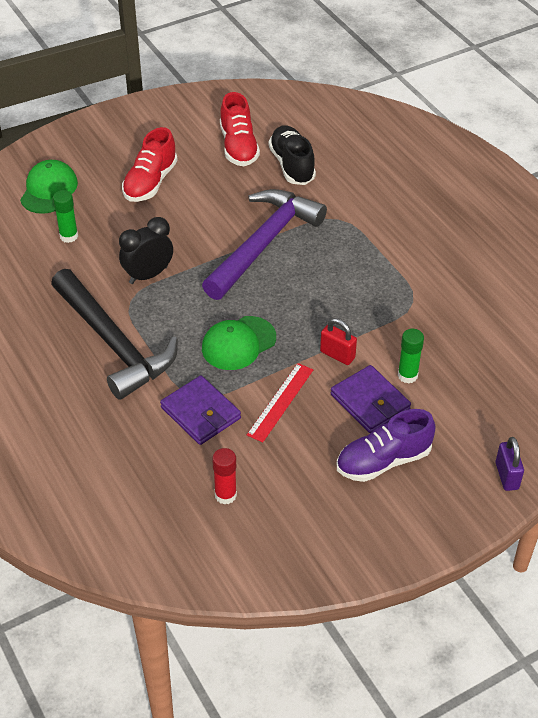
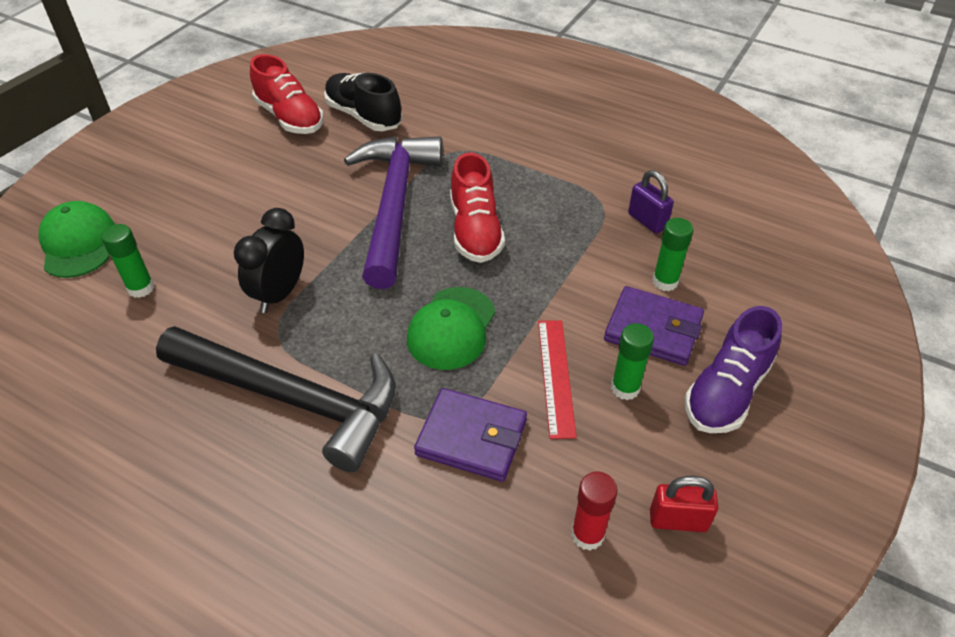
camera: 30 degrees left, 0 degrees up
(150, 182) = (209, 188): red shoe -> red shoe (475, 230)
(318, 429) = (625, 388): none -> green glue stick
(337, 355) = (573, 292): red padlock -> red padlock (678, 520)
(507, 476) = (859, 344): purple padlock -> purple padlock (647, 221)

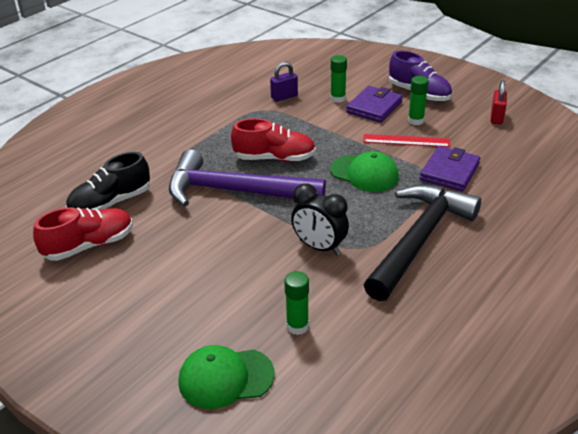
camera: 80 degrees left, 10 degrees down
(587, 535) = (507, 142): red glue stick -> none

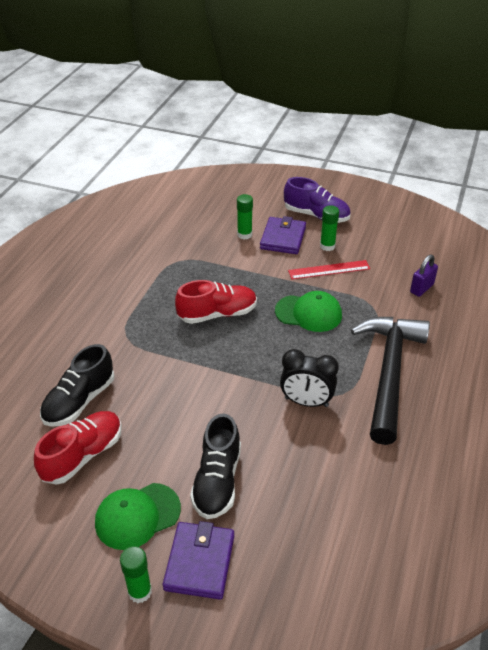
camera: 20 degrees left, 5 degrees up
(196, 293) = (217, 480): none -> black shoe
(225, 378) = (290, 562): green cap -> green cap (137, 516)
(235, 191) = (198, 359): purple hammer -> none
(284, 97) = (192, 242): purple padlock -> purple padlock (421, 288)
(297, 326) = (327, 490): green glue stick -> green glue stick (140, 591)
(449, 172) = (382, 295): purple wallet -> purple wallet (199, 562)
(496, 117) = (395, 229): red padlock -> none

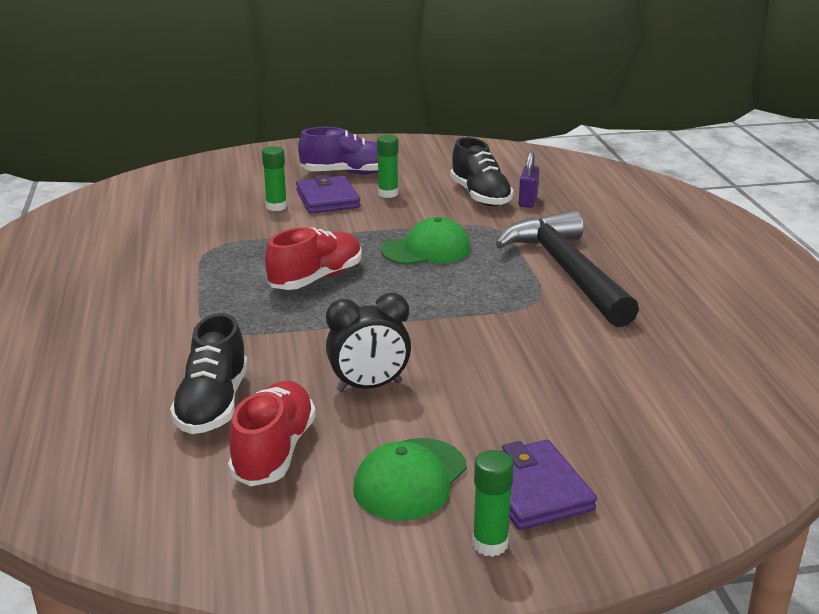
camera: 30 degrees left, 15 degrees down
(217, 480) = (475, 414): black shoe -> black shoe (480, 196)
(306, 402) = (504, 319): black clock -> black clock (369, 387)
(329, 270) = (411, 211): red ruler -> none

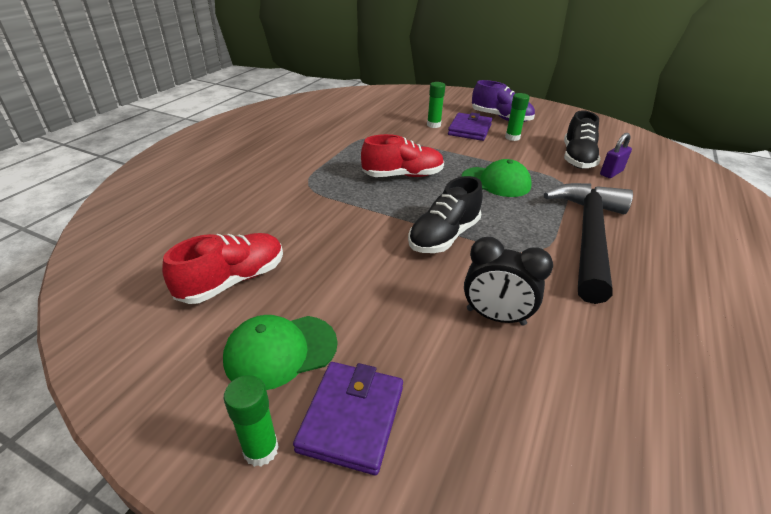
camera: 35 degrees right, 10 degrees up
(213, 404) = (245, 231): black shoe -> black shoe (444, 236)
(369, 387) = (344, 263): black clock -> black clock (495, 317)

